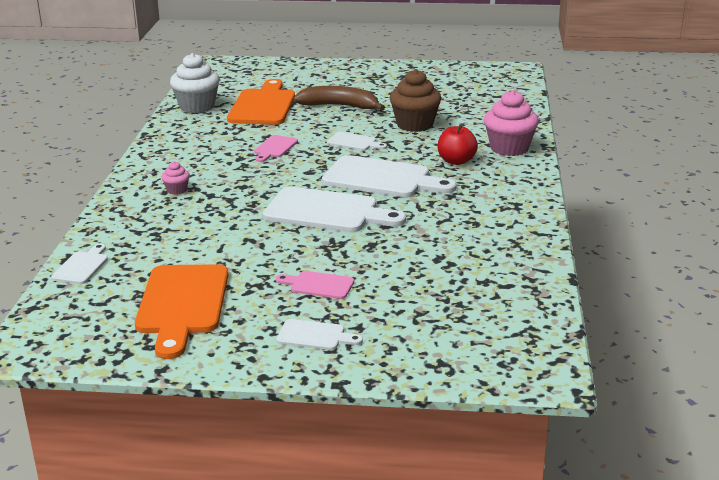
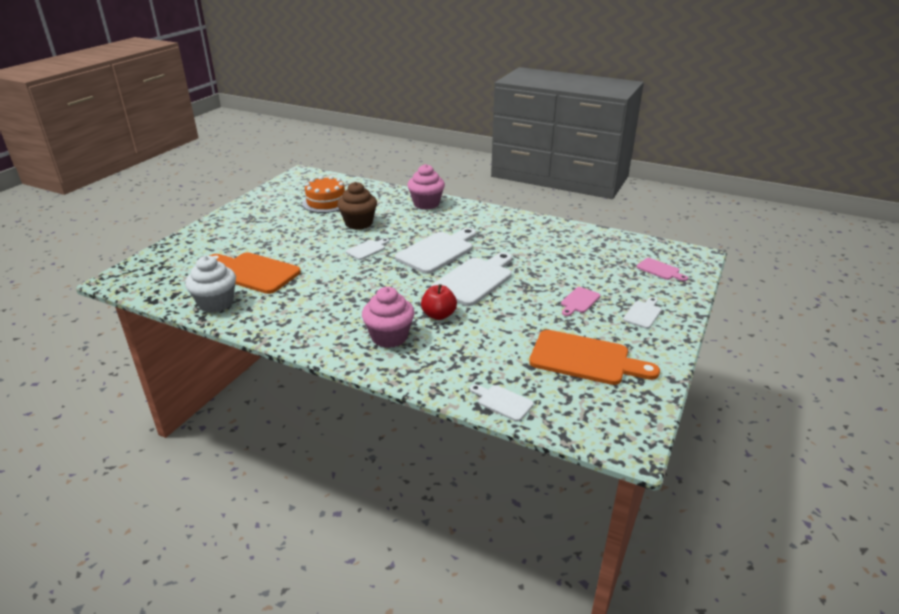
camera: 70 degrees left, 5 degrees up
(177, 190) = (389, 337): pink cupcake -> pink cupcake, size x2.09
(274, 148) = (346, 281): pink cutting board -> pink cutting board (660, 270)
(339, 106) = (293, 242): brown banana -> none
(452, 98) = (326, 202): none -> orange cake
(456, 161) = (431, 223): red apple -> red apple (439, 315)

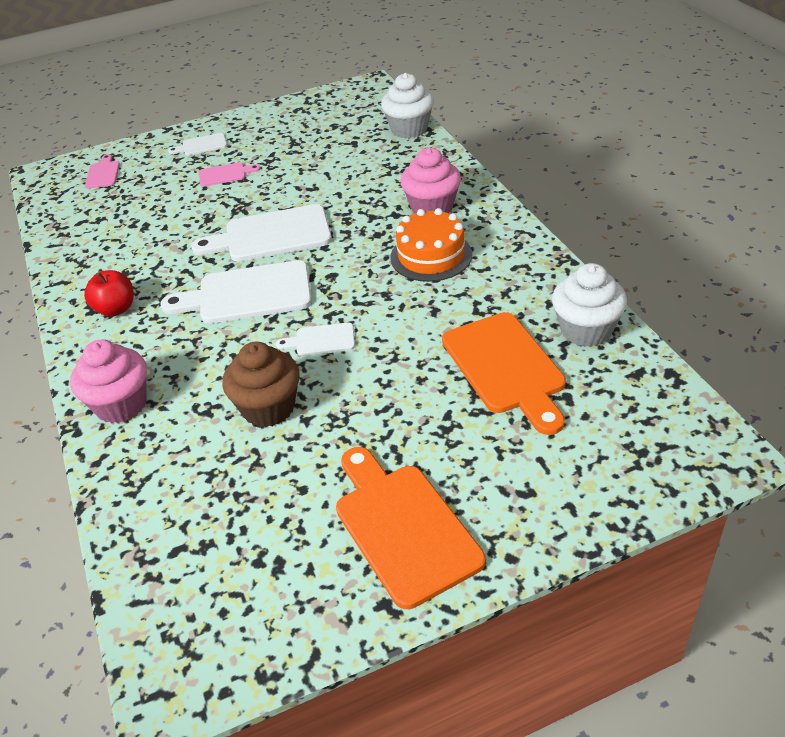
camera: 135 degrees left, 10 degrees up
(326, 202) = (250, 508): orange cake -> orange cake (431, 256)
(439, 315) = (361, 211): red apple -> red apple (116, 309)
(502, 402) = (409, 129): white cutting board -> white cupcake
(585, 359) = (307, 133): orange cutting board -> orange cutting board (403, 527)

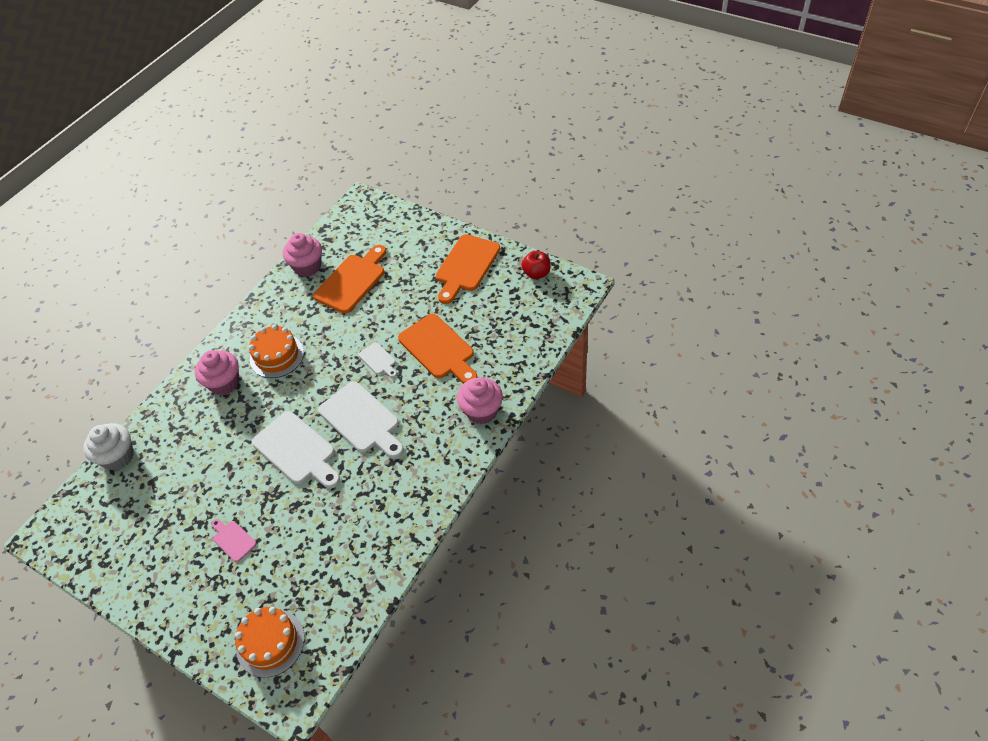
camera: 125 degrees left, 10 degrees up
(103, 173) = (270, 642): pink cutting board -> orange cake
(116, 309) = (417, 479): red apple -> red apple (536, 273)
(201, 145) = (194, 596): white cutting board -> none
(268, 408) = (439, 349): brown cupcake -> orange cutting board
(586, 330) = (307, 266): white cupcake -> pink cupcake

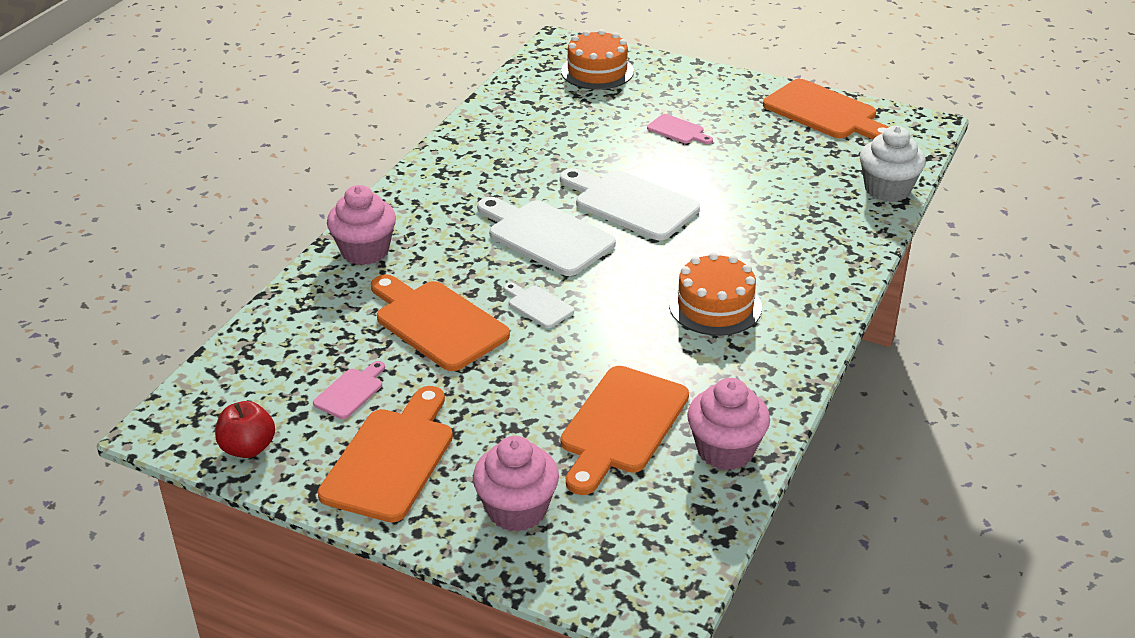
camera: 170 degrees right, 15 degrees down
(107, 558) = (825, 112): none -> orange cutting board
(224, 383) = (784, 270): pink cupcake -> pink cupcake (517, 510)
(487, 304) = (351, 392): none -> pink cutting board

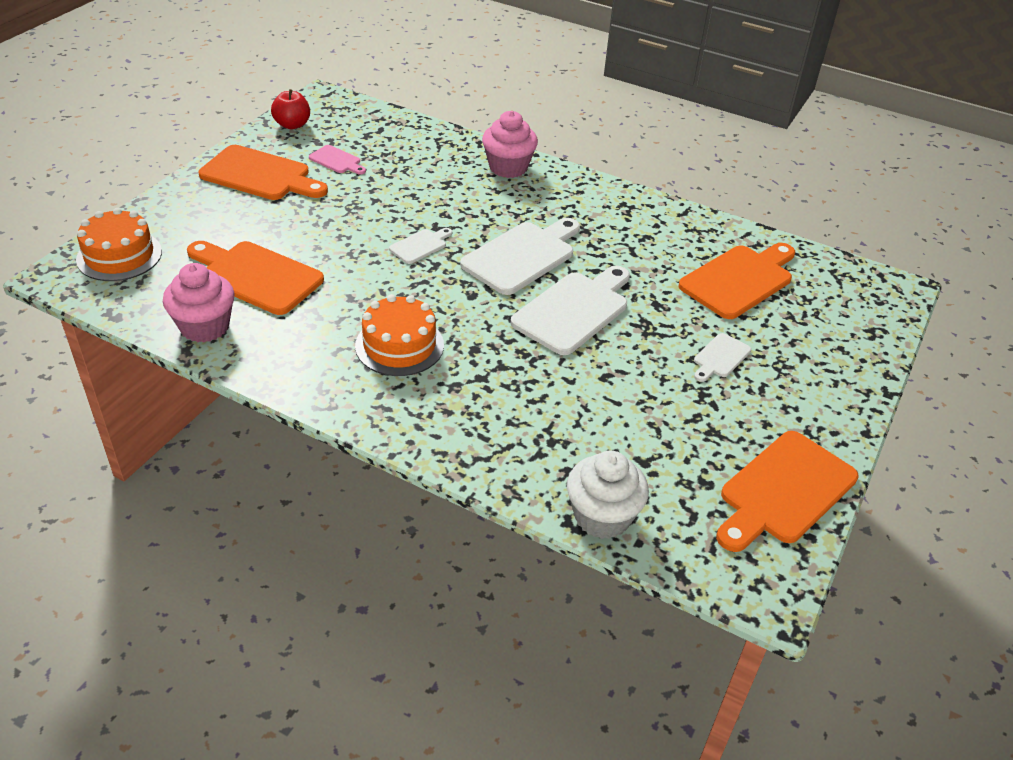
camera: 90 degrees right, 5 degrees up
(436, 323) = (408, 197): orange cutting board -> orange cutting board (739, 280)
(517, 510) = (186, 223): pink cupcake -> none
(597, 71) = (841, 310): orange cake -> orange cake (119, 255)
(678, 130) = (720, 357): pink cutting board -> white cutting board

